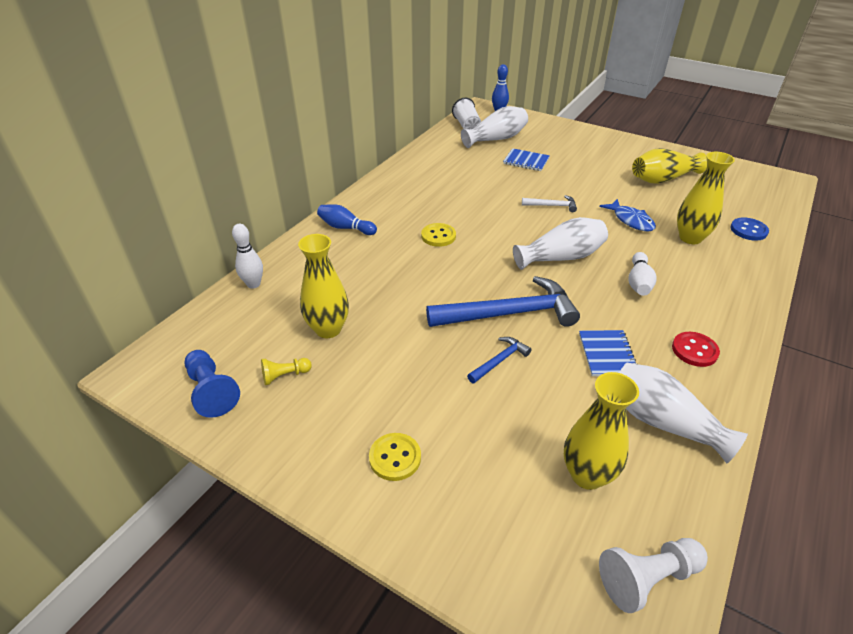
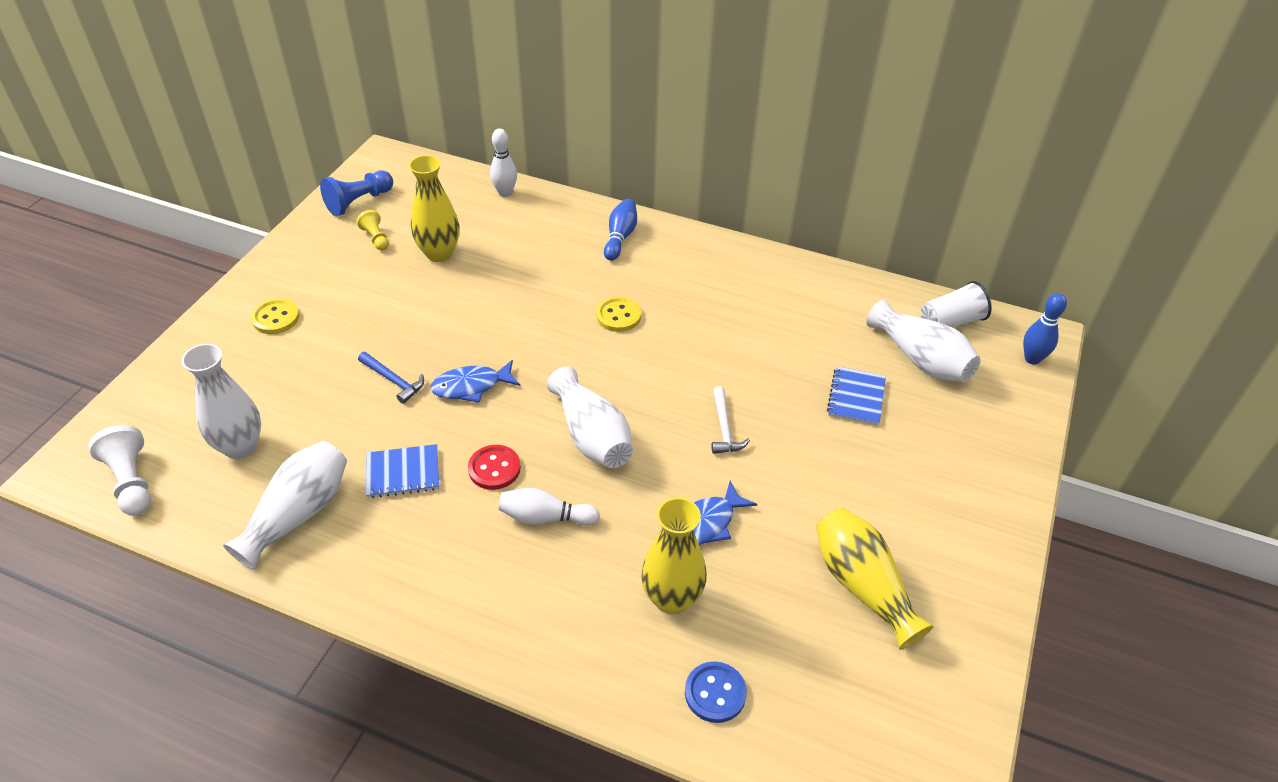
camera: 80 degrees right, 5 degrees up
(509, 313) = (471, 386): blue hammer -> blue fish
(587, 475) = (240, 447): yellow vase -> white vase
(694, 350) = (410, 562): red button -> red button (494, 468)

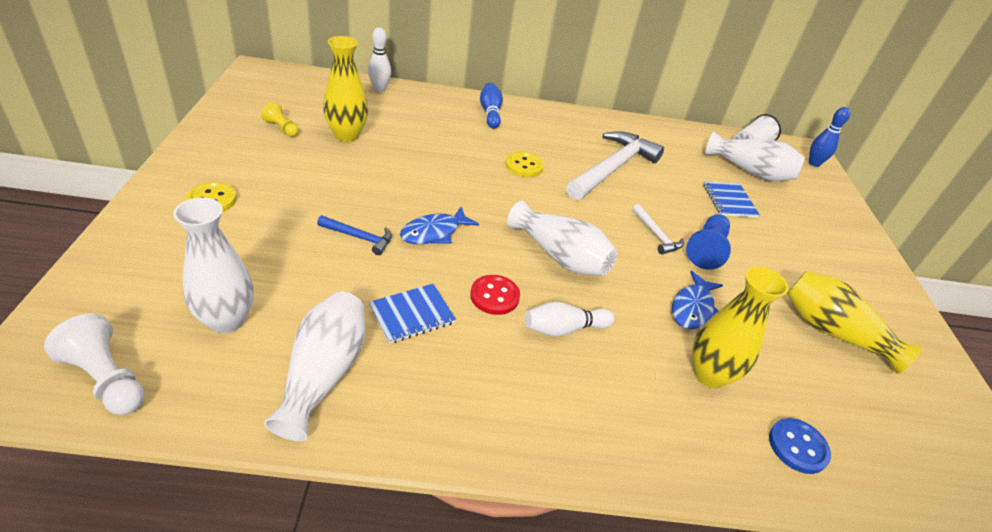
camera: 25 degrees left, 5 degrees down
(359, 202) = (251, 103): blue pawn -> blue pawn (706, 250)
(728, 332) = (612, 168): none -> white hammer

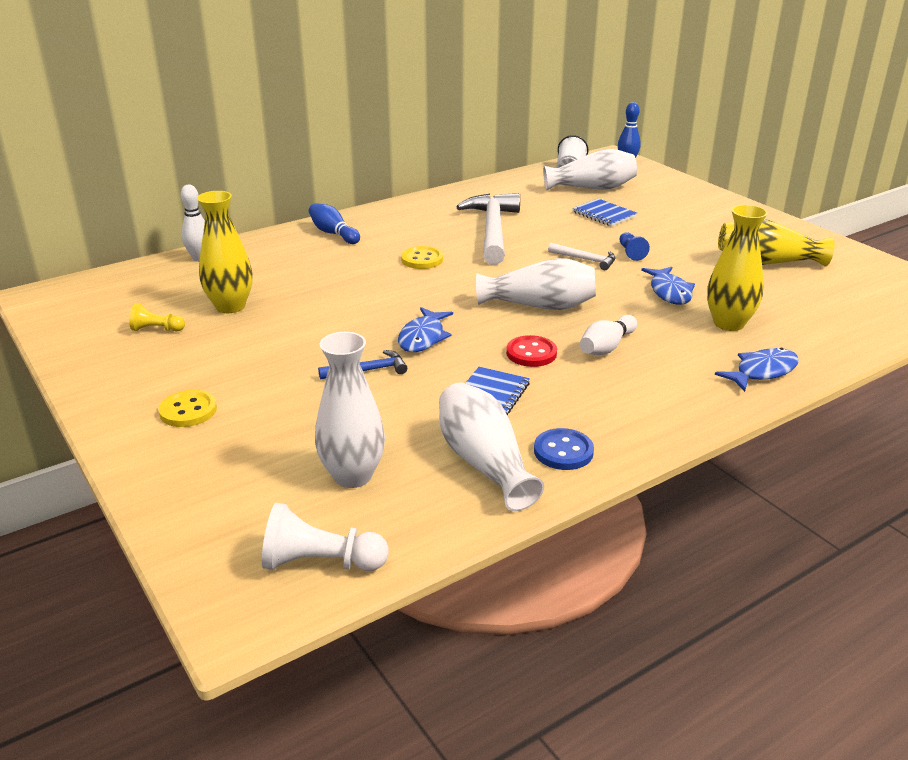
camera: 30 degrees left, 10 degrees down
(677, 448) = (762, 371): none -> blue fish
(706, 250) = (631, 253): blue pawn -> blue pawn, size x0.61
(797, 447) = (822, 333): blue button -> blue button (563, 451)

